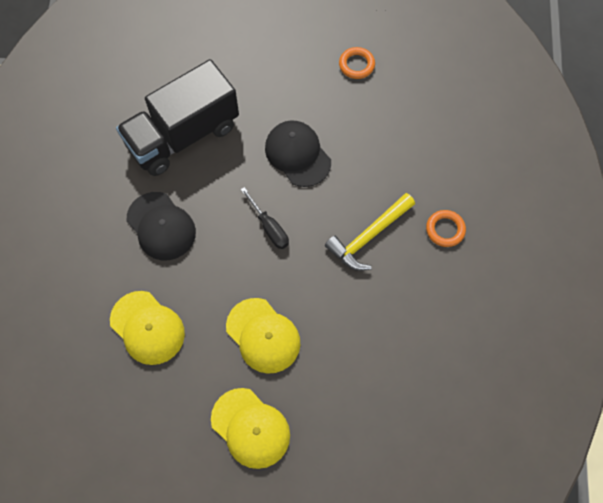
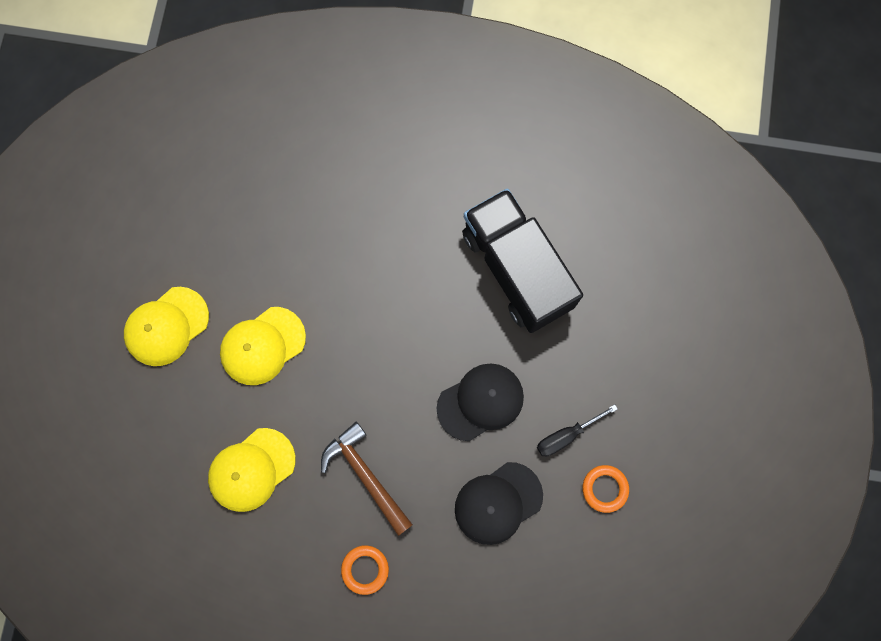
camera: 95 degrees right, 10 degrees up
(147, 327) = (287, 226): yellow cap -> yellow cap (252, 469)
(161, 226) = (402, 242): black cap -> black cap (498, 503)
(269, 227) = (389, 361): black screwdriver -> black screwdriver (566, 435)
(368, 237) = (365, 475): yellow hammer -> brown hammer

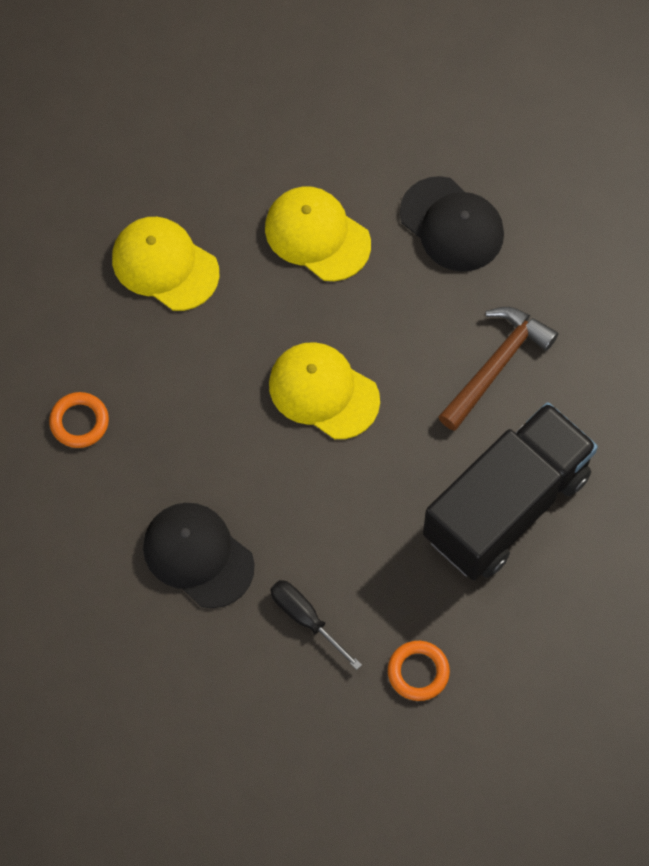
camera: 75 degrees right, 10 degrees down
(167, 326) = (310, 125): yellow cap -> yellow cap (323, 392)
(365, 475) = (191, 393): brown hammer -> brown hammer (496, 365)
(480, 402) = (319, 504): black cap -> black cap (452, 224)
(604, 488) = (250, 682): orange ring -> orange ring (418, 672)

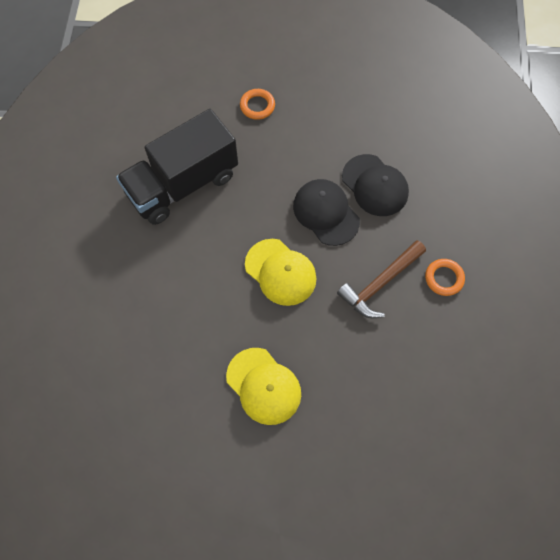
camera: 170 degrees left, 0 degrees up
(165, 265) = (377, 381): yellow cap -> none
(305, 619) = (316, 142): black screwdriver -> none
(452, 224) = (165, 378): black cap -> black cap (326, 213)
(496, 365) = (163, 271): brown hammer -> brown hammer (380, 284)

